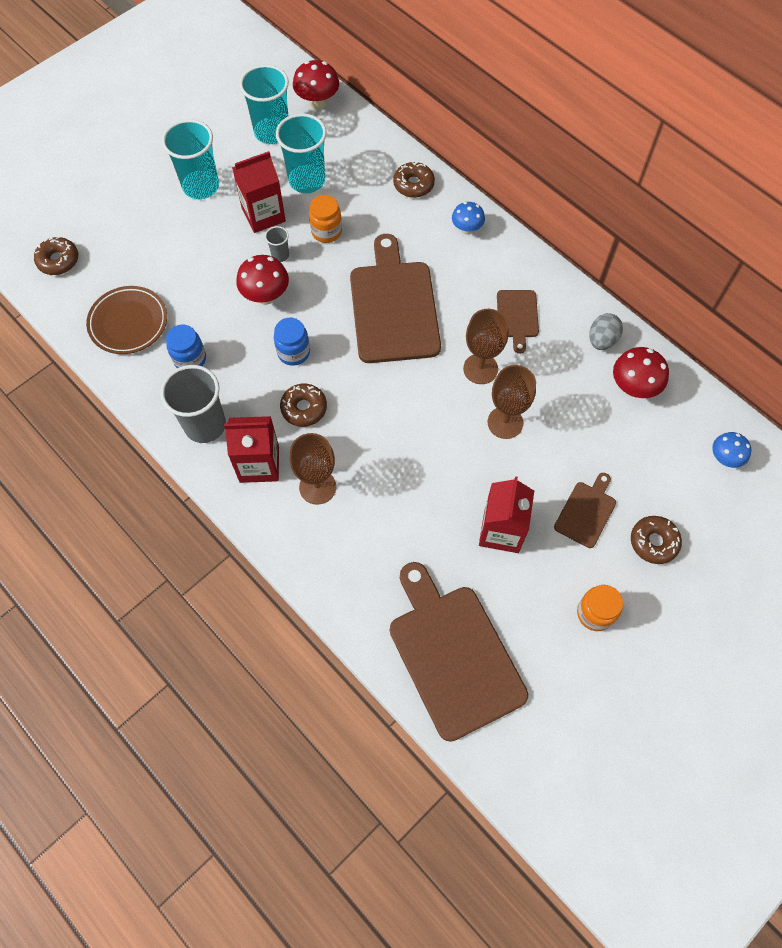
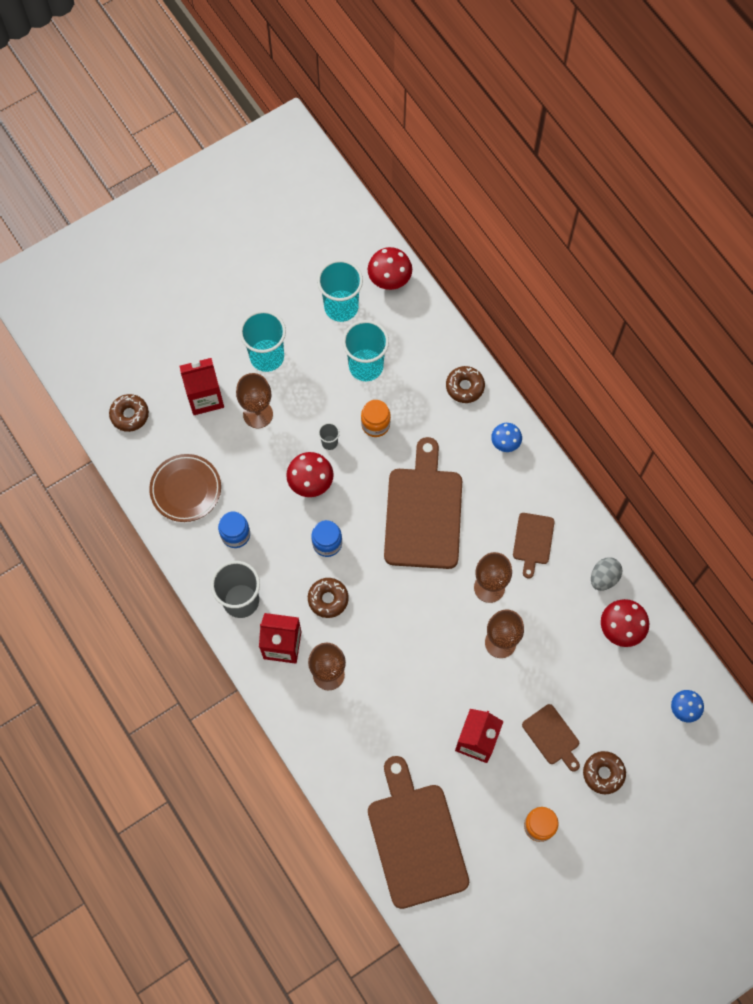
camera: 10 degrees right, 5 degrees up
(198, 240) = (258, 414): none -> brown goblet
(263, 215) = (320, 397): red carton -> red carton (205, 397)
(586, 512) = (552, 736): brown cutting board -> brown cutting board turned 105 degrees clockwise

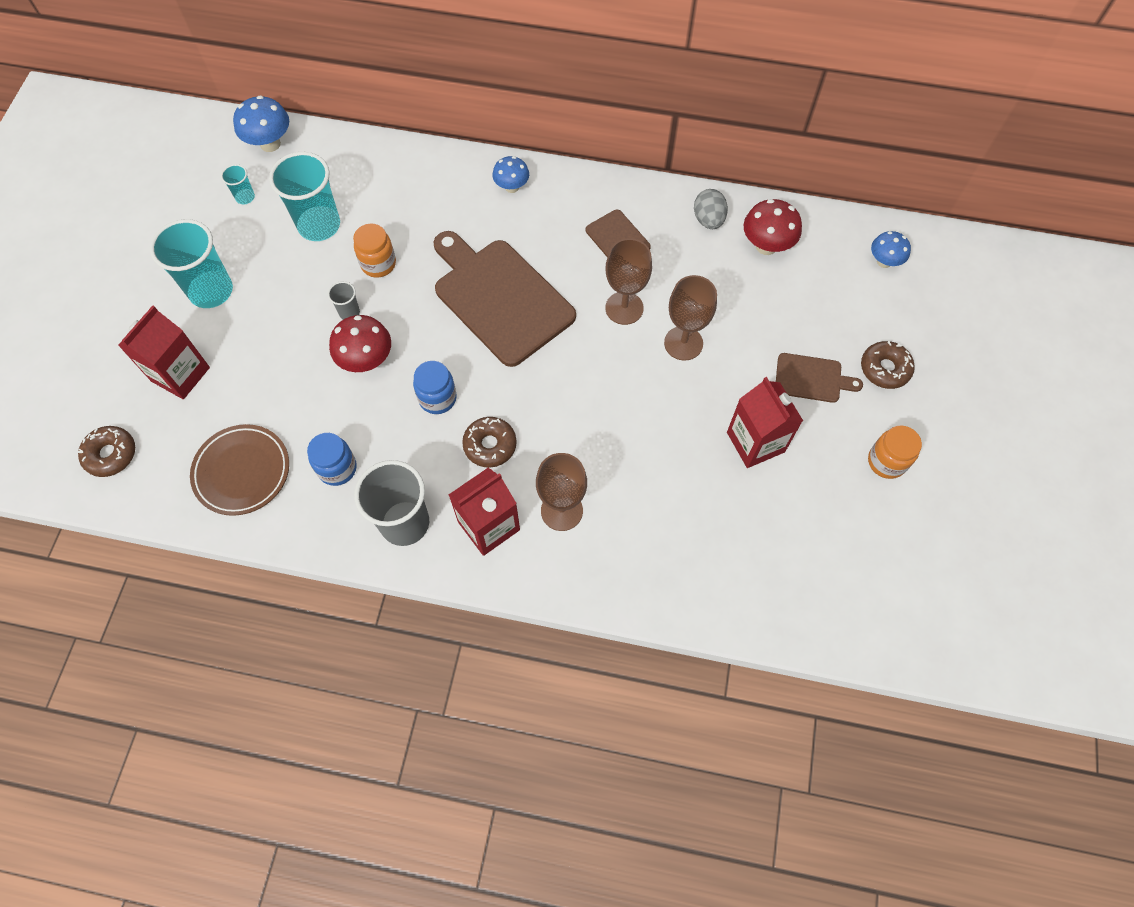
camera: 45 degrees left, 5 degrees down
(258, 414) = (252, 345): brown goblet -> none
(341, 307) = (245, 197): turquoise cup -> turquoise cup, size x0.46
(389, 280) = (270, 144): red mushroom -> blue mushroom
(415, 839) = (801, 580): brown cutting board -> none
(465, 387) = (429, 172): brown donut -> none

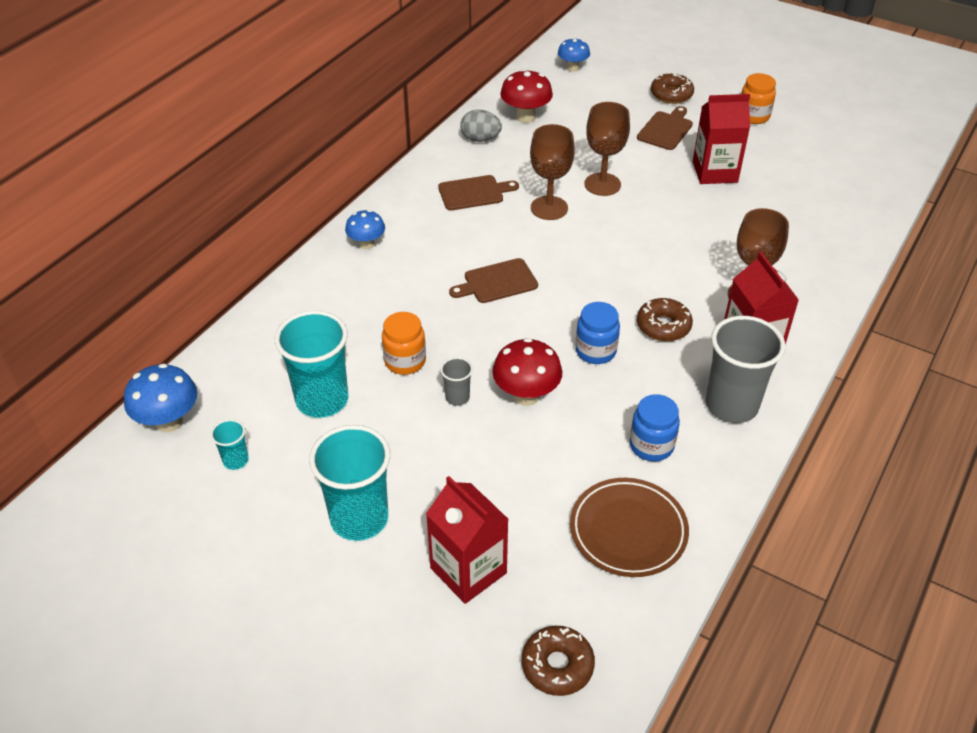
camera: 70 degrees left, 20 degrees down
(500, 298) = (497, 282): brown cutting board -> brown cutting board, size x0.49

